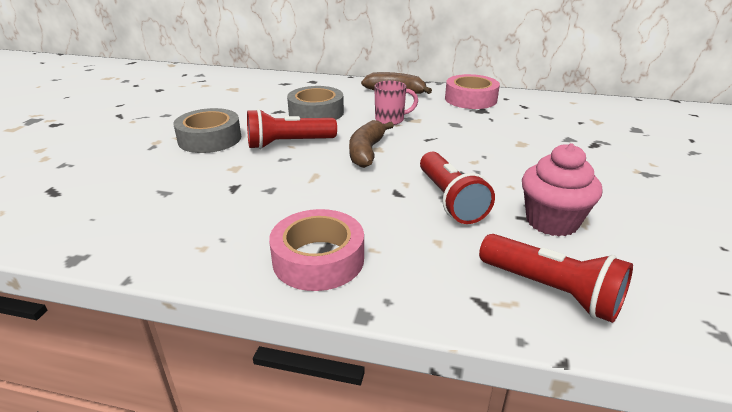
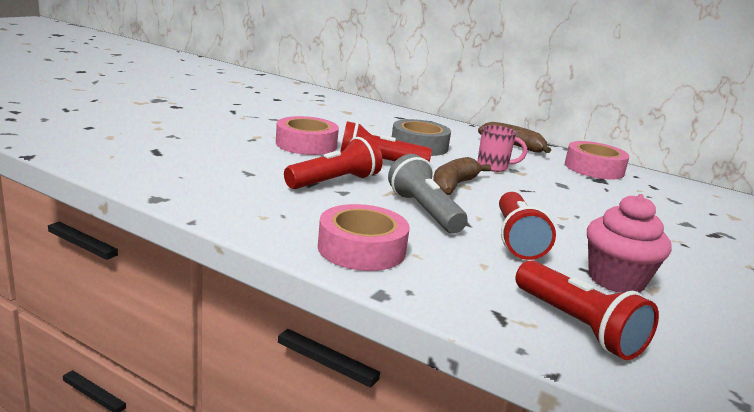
camera: 15 degrees right, 10 degrees down
(210, 139) = (306, 144): grey tape -> pink tape
(257, 179) = (335, 182): none -> red flashlight
(355, 191) = (424, 211): none -> grey flashlight

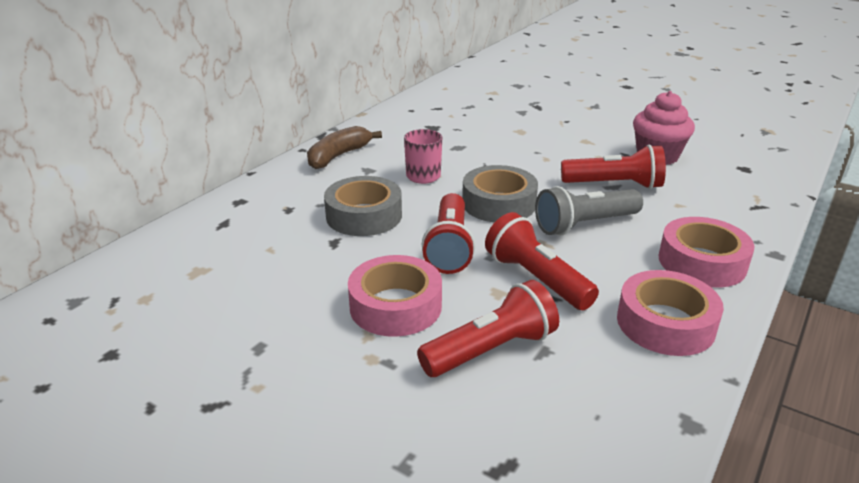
camera: 85 degrees left, 10 degrees up
(453, 185) = (498, 203): brown banana -> grey tape
(577, 326) = (743, 180): red flashlight -> red flashlight (491, 350)
(594, 168) = (399, 125): pink tape -> pink tape (665, 323)

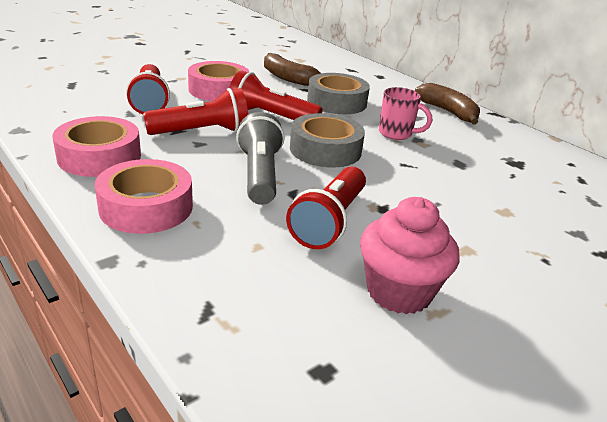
camera: 105 degrees right, 0 degrees up
(298, 264) = (287, 78): none -> brown banana

